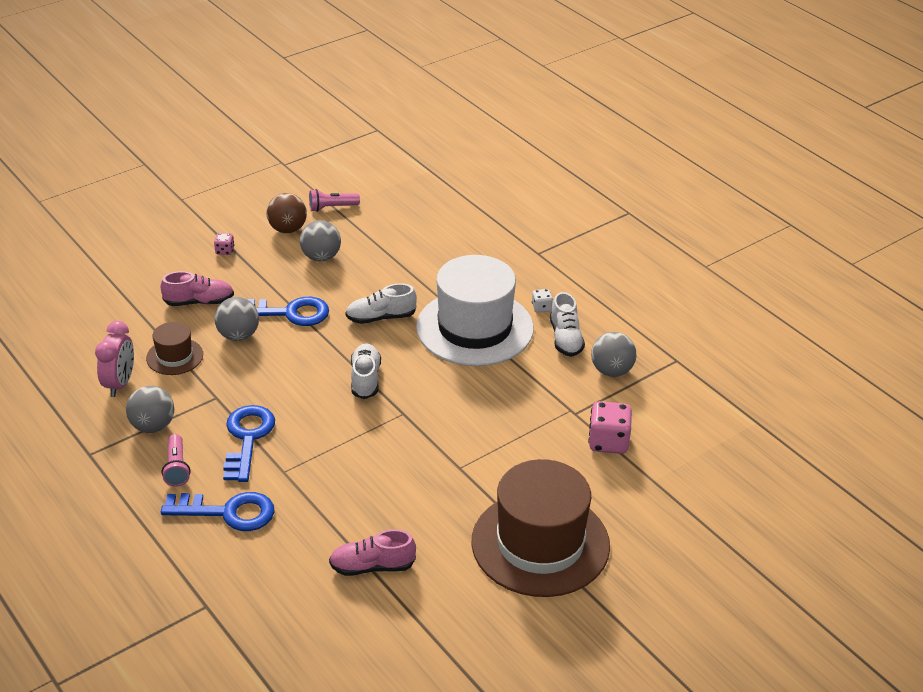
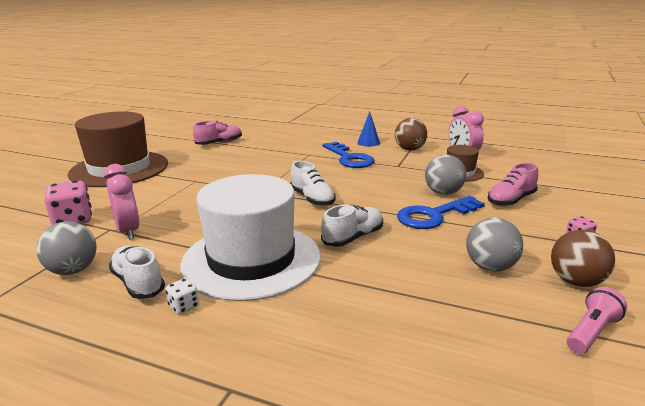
camera: 150 degrees right, 15 degrees down
(153, 426) = (409, 149): grey ball -> brown ball
(177, 468) = (368, 142): pink flashlight -> blue cone
(228, 512) = (318, 139): blue key -> none
(559, 403) = (128, 231): none -> pink clock

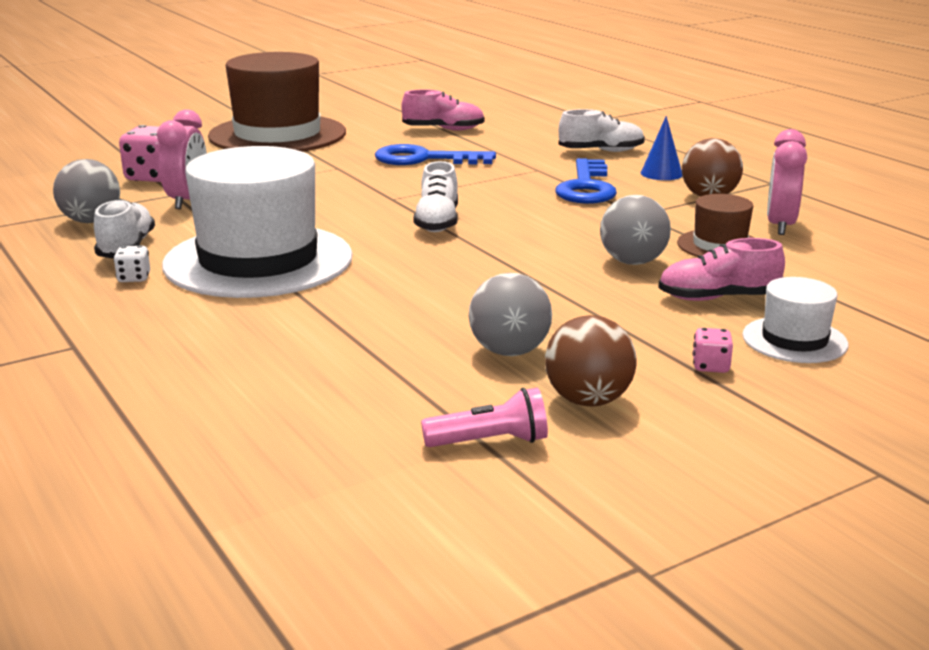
camera: 35 degrees right, 0 degrees up
(353, 238) = (405, 274): white shoe -> white shoe (601, 151)
(434, 216) = (558, 282): blue key -> blue key (424, 159)
(577, 211) = (794, 340): none -> white hat

